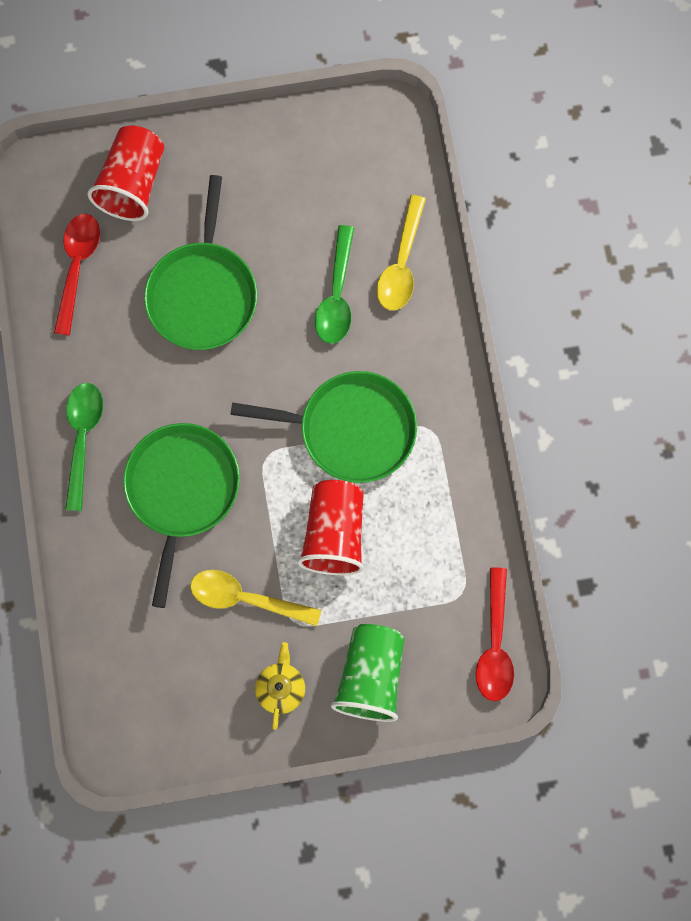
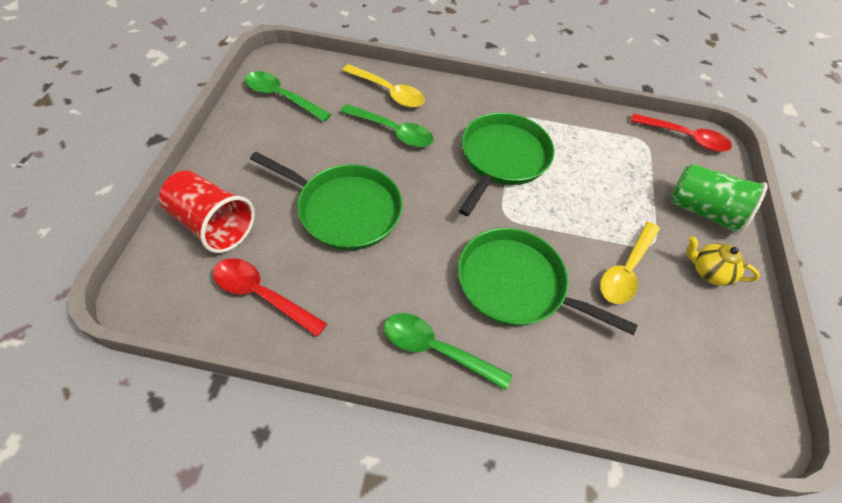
camera: 75 degrees left, 20 degrees down
(334, 153) = (281, 97): none -> green spoon
(334, 533) = (583, 195): red cup -> none

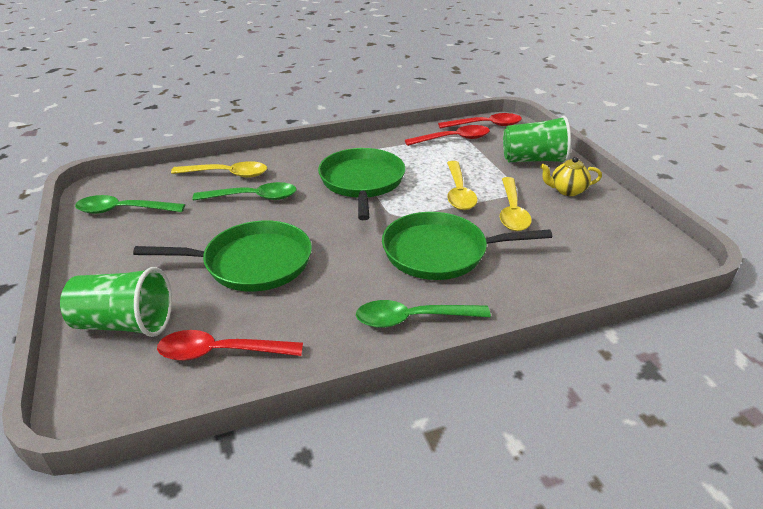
camera: 25 degrees left, 20 degrees down
(212, 224) = (125, 324): red cup -> green cup
(588, 217) = (459, 192): none -> yellow spoon
(635, 142) = (453, 139): none -> red spoon

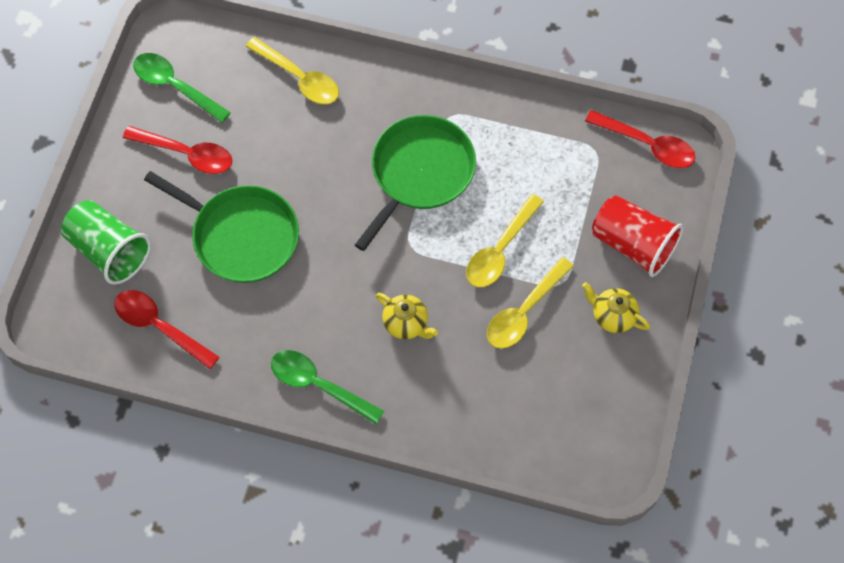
camera: 35 degrees right, 30 degrees up
(253, 197) = (299, 135): green spoon -> none
(440, 252) = (406, 324): green pan -> yellow teapot
(453, 139) = (582, 151): red spoon -> red spoon (186, 154)
(533, 160) = (633, 244): green cup -> red cup

